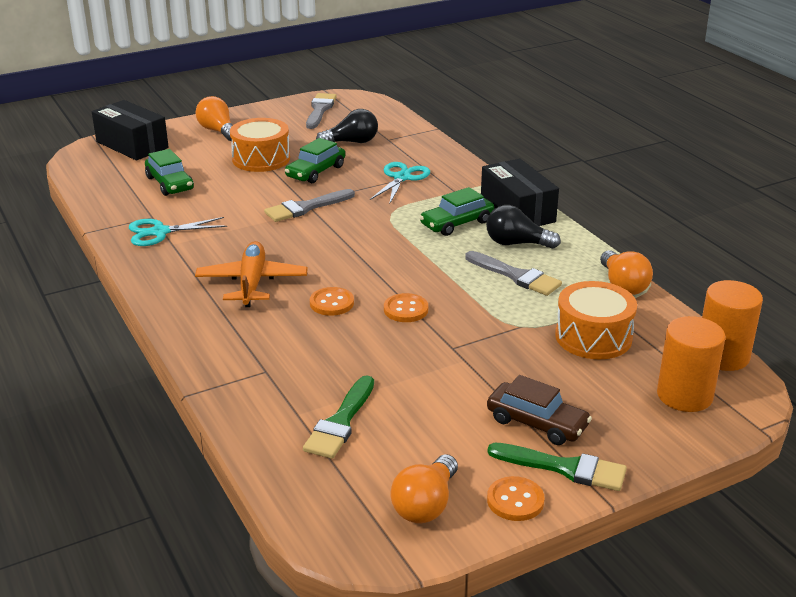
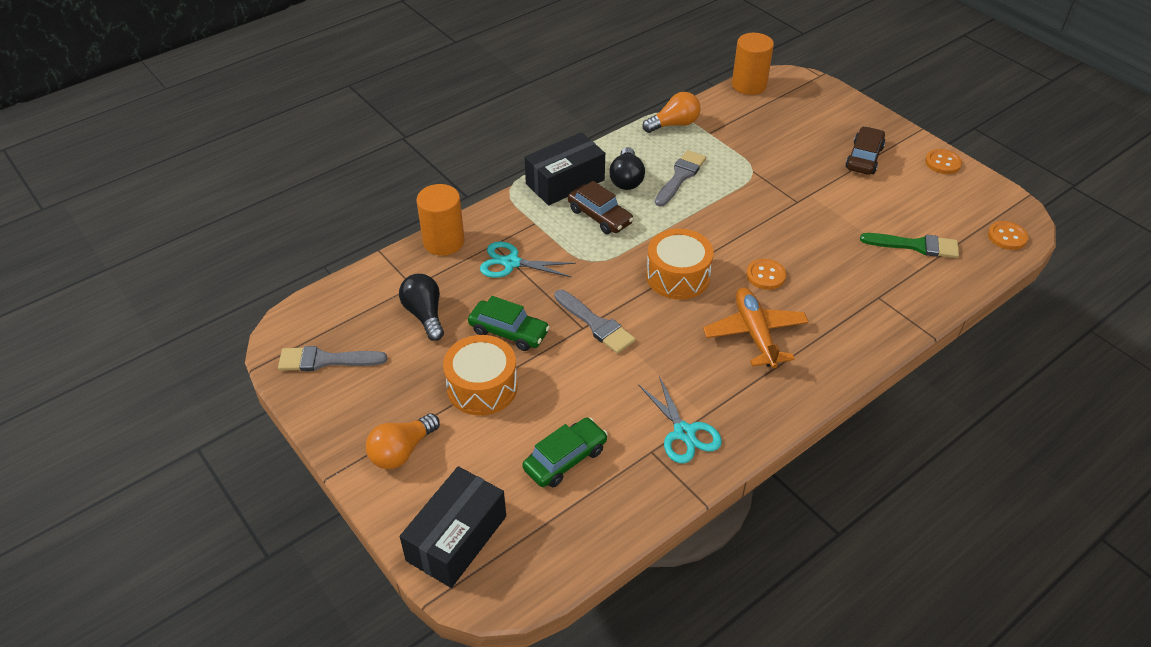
camera: 100 degrees left, 15 degrees up
(252, 283) = (755, 334): orange plane -> orange plane turned 90 degrees clockwise
(406, 310) = (756, 231): orange button -> orange button (1007, 237)
(425, 505) = (970, 197): orange light bulb -> none
(456, 223) = (599, 216): green car -> brown car
(564, 468) = (901, 146): green brush -> none
(593, 337) = (751, 137): orange drum -> orange drum (678, 276)
(684, 395) = (801, 101): orange cylinder -> orange cylinder (443, 242)

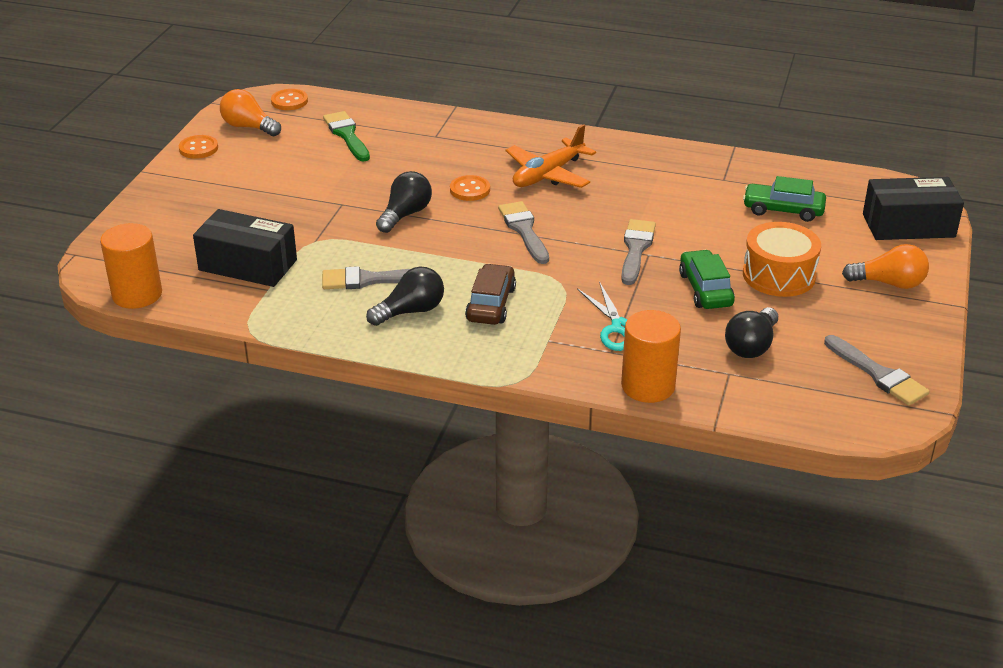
camera: 125 degrees left, 10 degrees down
(565, 182) = (459, 349): black box -> black box (248, 265)
(674, 124) = (272, 318): orange light bulb -> orange light bulb (248, 127)
(678, 276) = (524, 230): orange drum -> grey brush
(684, 433) = (688, 172): turquoise scissors -> none
(754, 226) = (405, 214): none -> black light bulb
(864, 158) = (229, 188): brown car -> none

